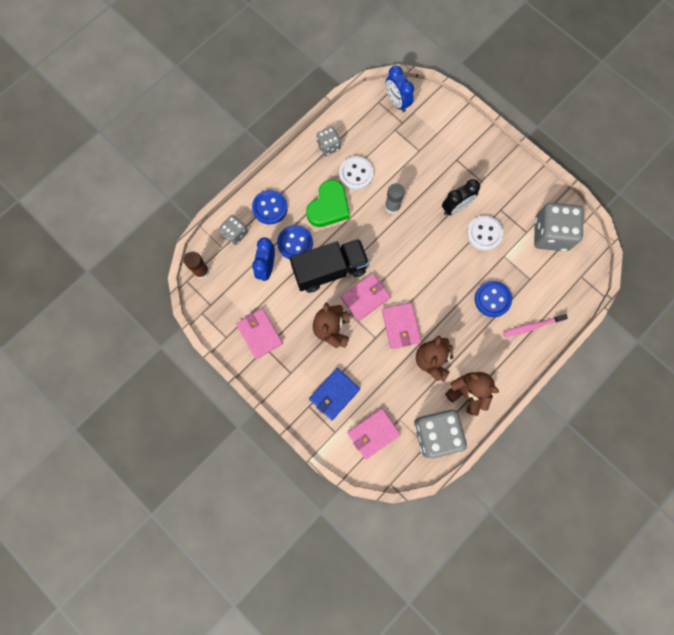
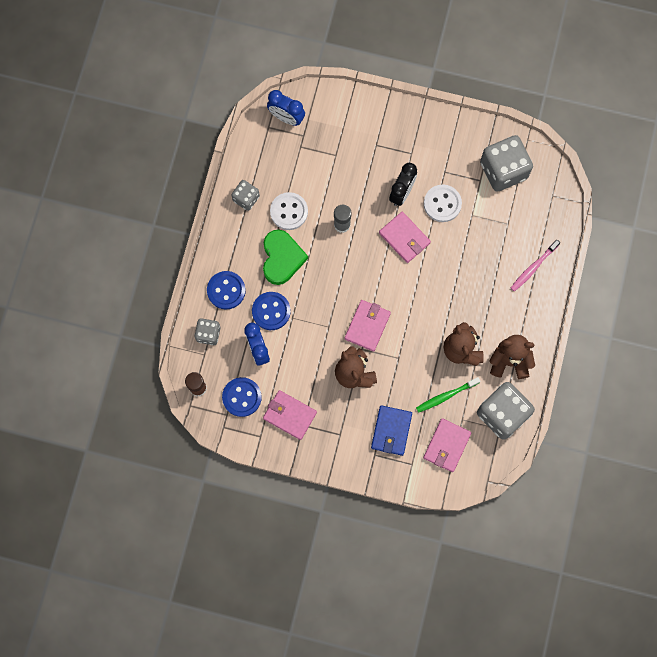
camera: 30 degrees left, 0 degrees up
(330, 270) = (319, 319): black truck -> none
(397, 391) = (446, 396): none -> green toothbrush
(400, 326) = (415, 334): pink wallet -> pink wallet (404, 238)
(492, 299) = (484, 262): blue button -> blue button (242, 397)

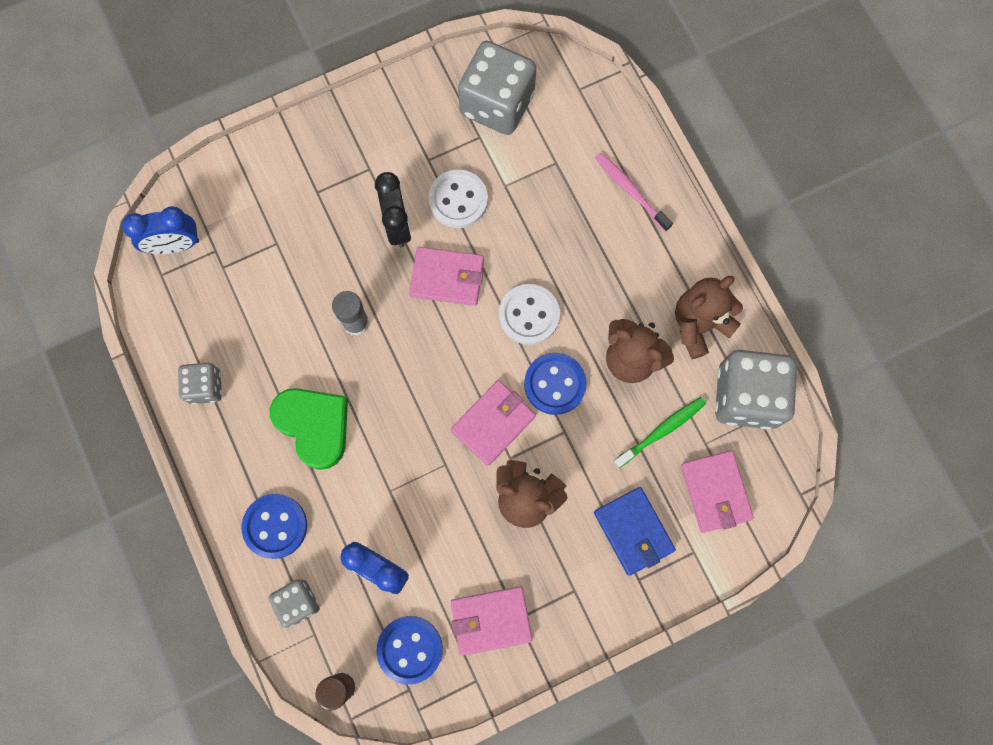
camera: 40 degrees left, 0 degrees up
(271, 311) = (356, 505): blue button -> blue button (555, 384)
(289, 212) = (274, 360): white button -> white button (529, 315)
(367, 326) = (493, 423): pink wallet -> pink wallet turned 60 degrees clockwise
(446, 396) = (661, 431): green toothbrush -> green toothbrush turned 150 degrees counterclockwise
(533, 267) = (630, 190): pink toothbrush -> pink toothbrush turned 135 degrees clockwise

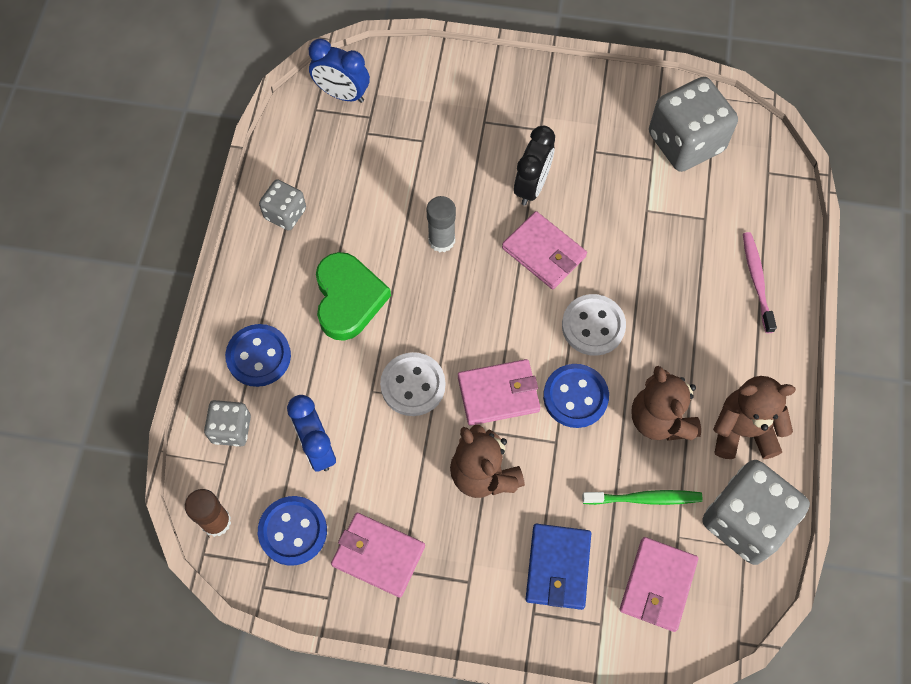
camera: 35 degrees right, 10 degrees down
(458, 200) = (597, 197): white button -> white button (413, 385)

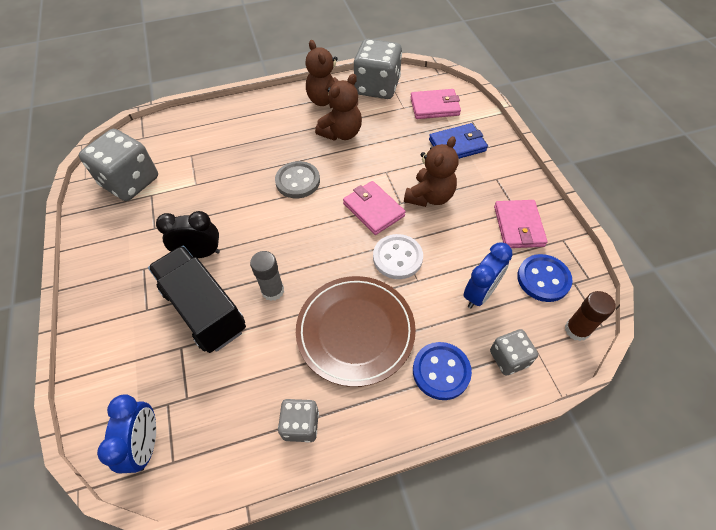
camera: 115 degrees left, 10 degrees down
(348, 299) = (355, 331): green heart -> brown plate
(454, 171) = (204, 309): none -> black truck
(543, 252) = (254, 225): pink wallet -> none
(575, 397) = (351, 173): blue button -> none
(593, 326) = (298, 181): white button -> grey button
(644, 499) = (392, 125): green toothbrush -> none
(756, 280) = (227, 121): pink toothbrush -> none

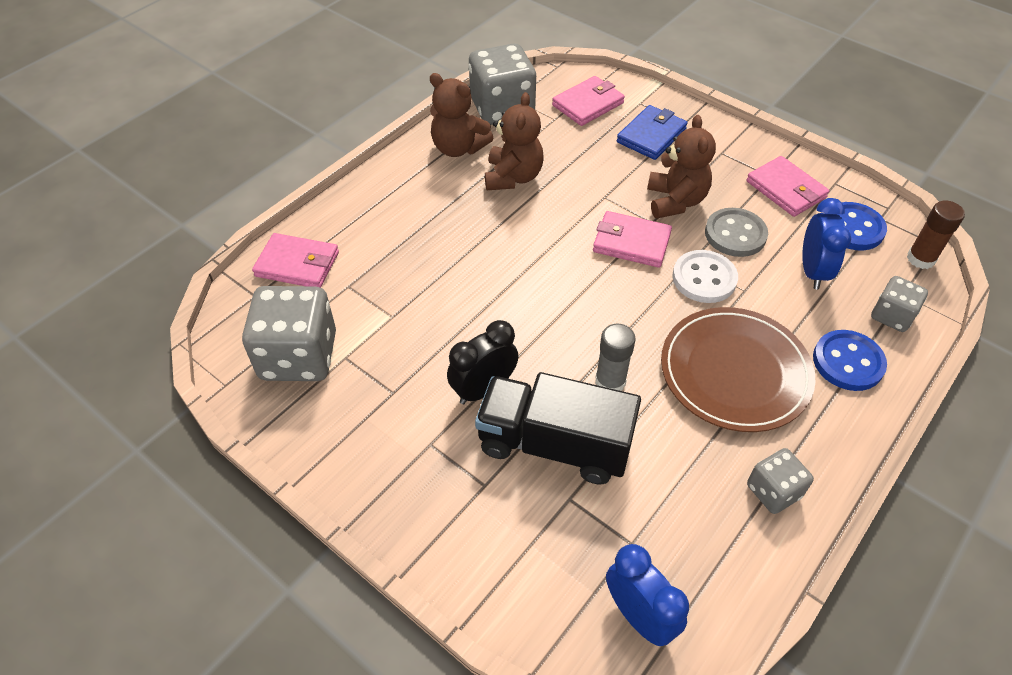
camera: 35 degrees left, 5 degrees down
(178, 130) = (297, 264): none -> pink wallet
(298, 181) = (516, 253): grey button -> grey button (735, 234)

